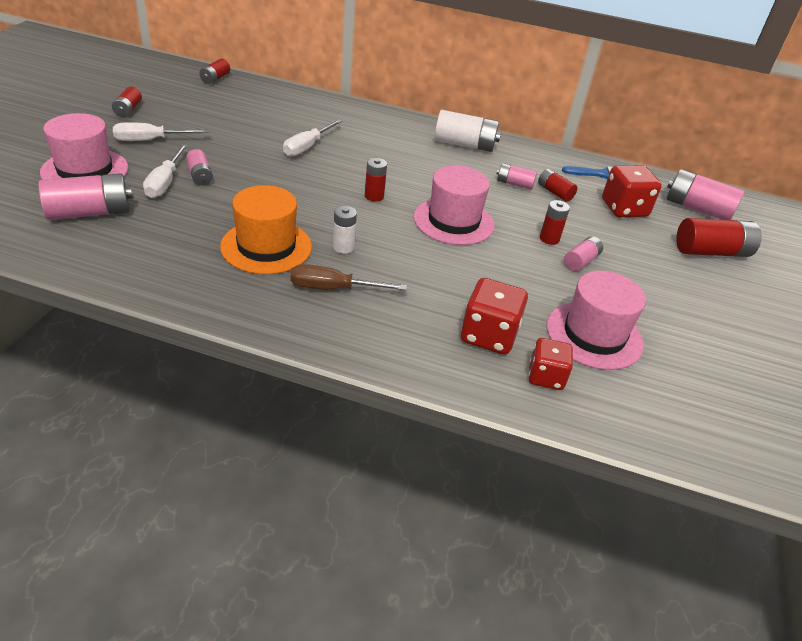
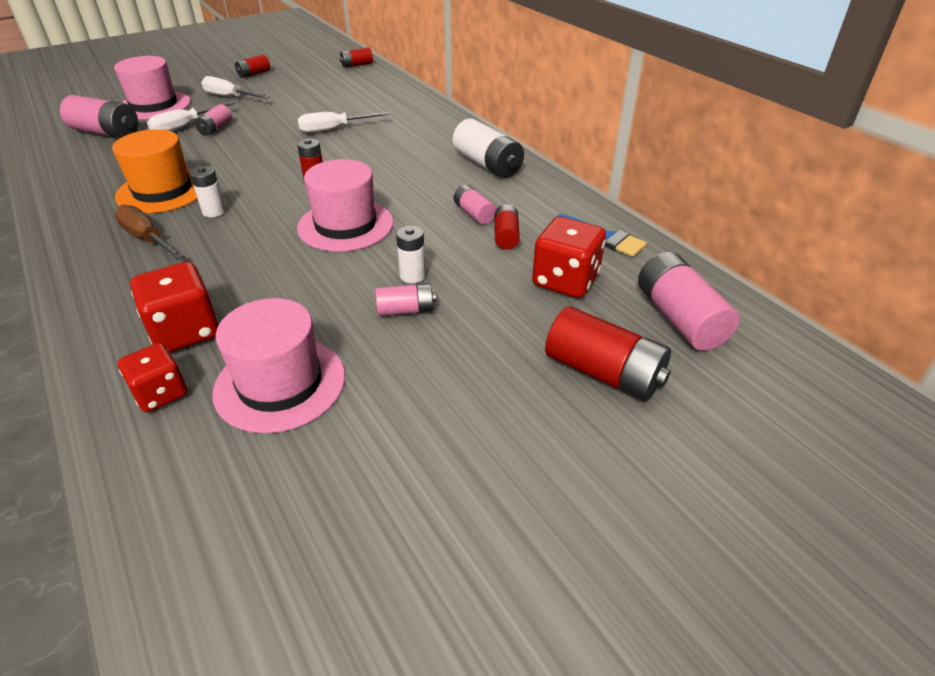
camera: 45 degrees right, 0 degrees up
(549, 239) = (412, 276): red battery -> white battery

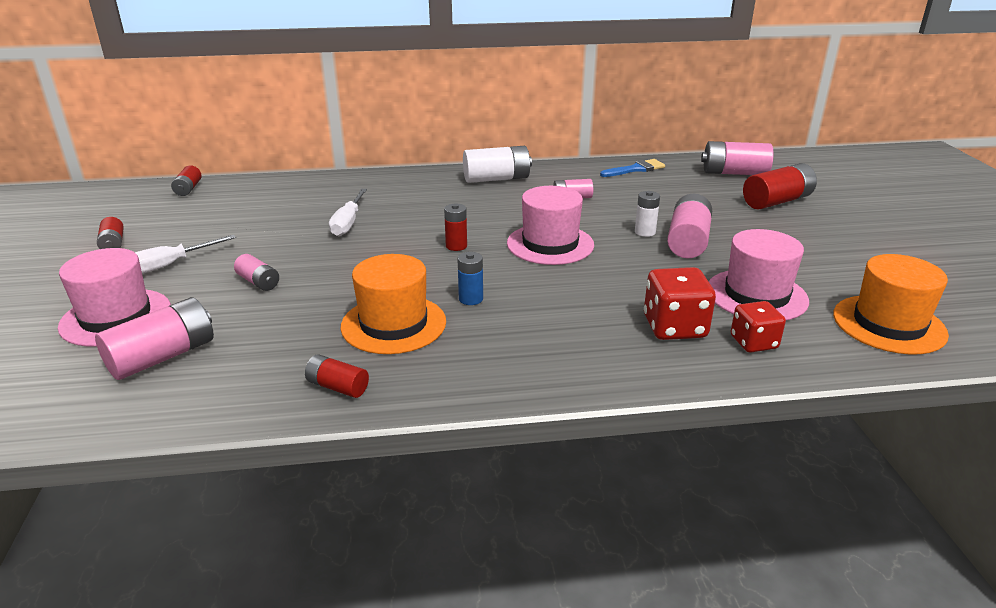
camera: 65 degrees left, 10 degrees down
(147, 238) = (497, 338): brown screwdriver -> none
(185, 127) = (224, 300): white screwdriver -> none
(214, 211) = (471, 299): white battery -> blue battery
(233, 524) = (889, 324): none -> orange hat
(406, 310) = (688, 241): pink battery -> pink battery, size x1.77
(506, 236) = (612, 194): red battery -> red battery (338, 387)
(565, 281) = (680, 190): red dice -> none

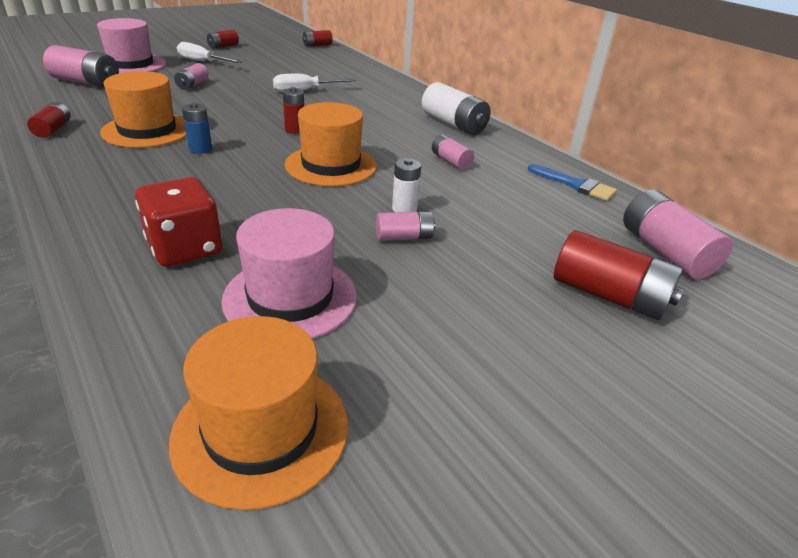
camera: 60 degrees right, 5 degrees up
(550, 244) = (331, 165): pink hat -> orange hat
(688, 241) = (404, 237): pink battery -> pink battery, size x0.56
(753, 342) = (166, 303): red dice -> none

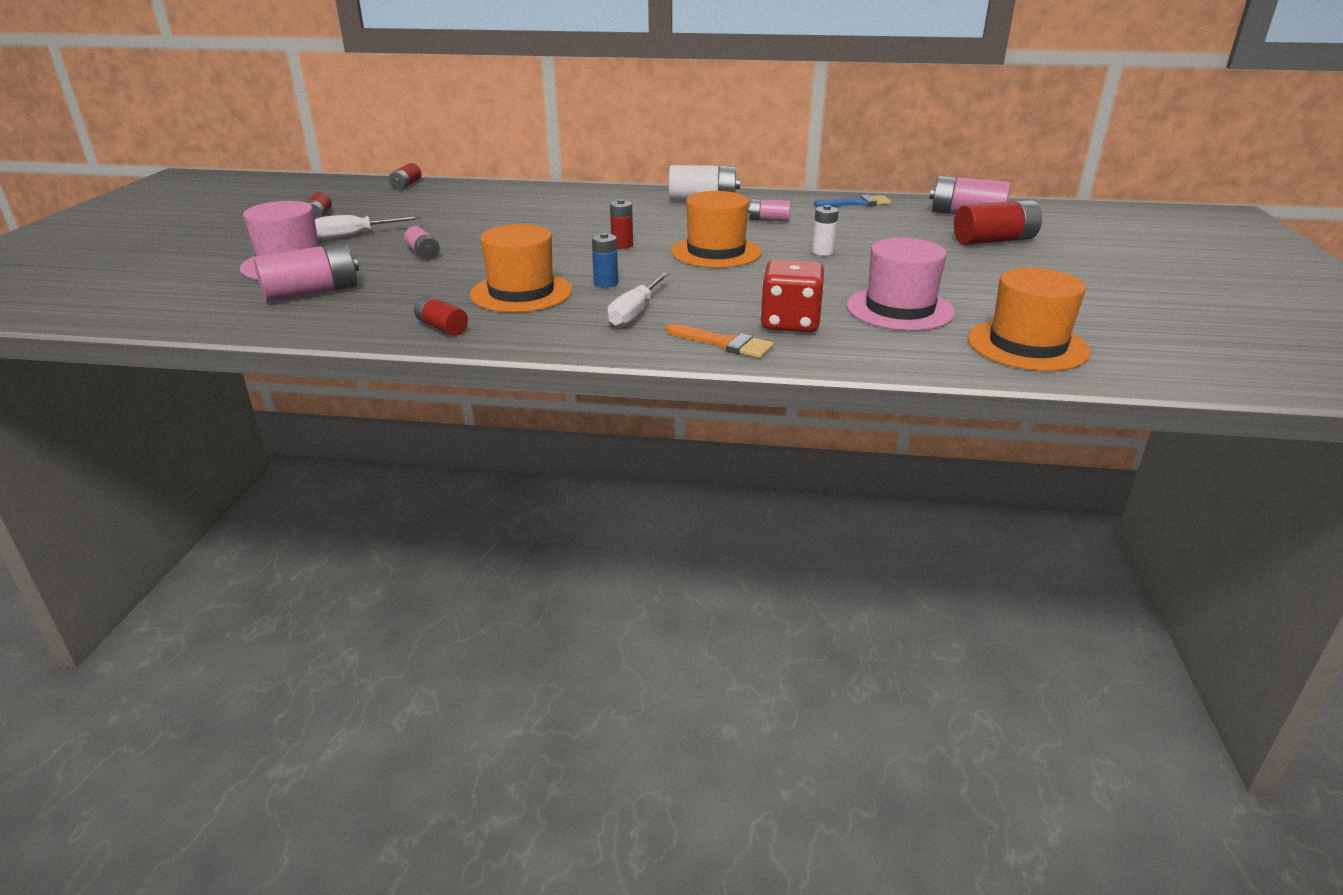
camera: 45 degrees left, 5 degrees down
(103, 233) = (724, 343): none -> orange brush
(305, 91) = (532, 220): white screwdriver -> white screwdriver (635, 313)
(404, 237) = (863, 263): pink battery -> none

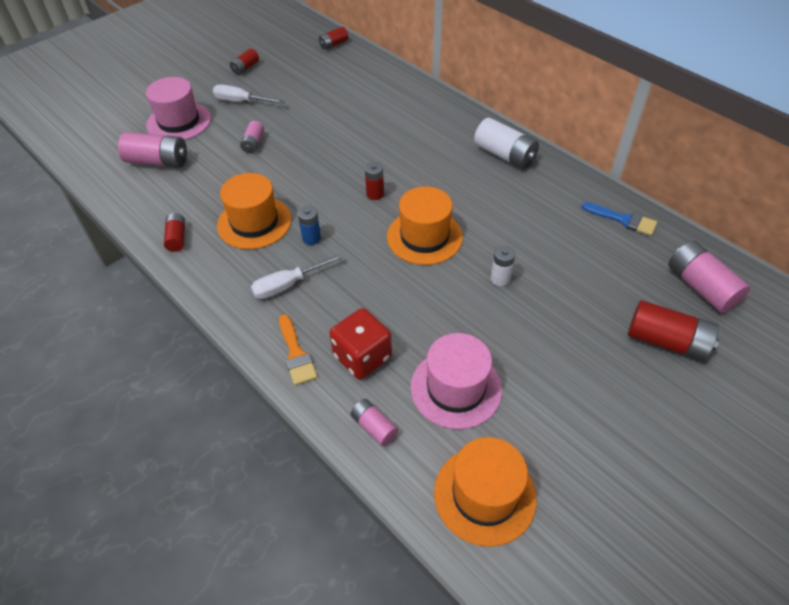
camera: 40 degrees right, 20 degrees up
(768, 220) = (517, 210): pink battery -> pink battery (374, 427)

